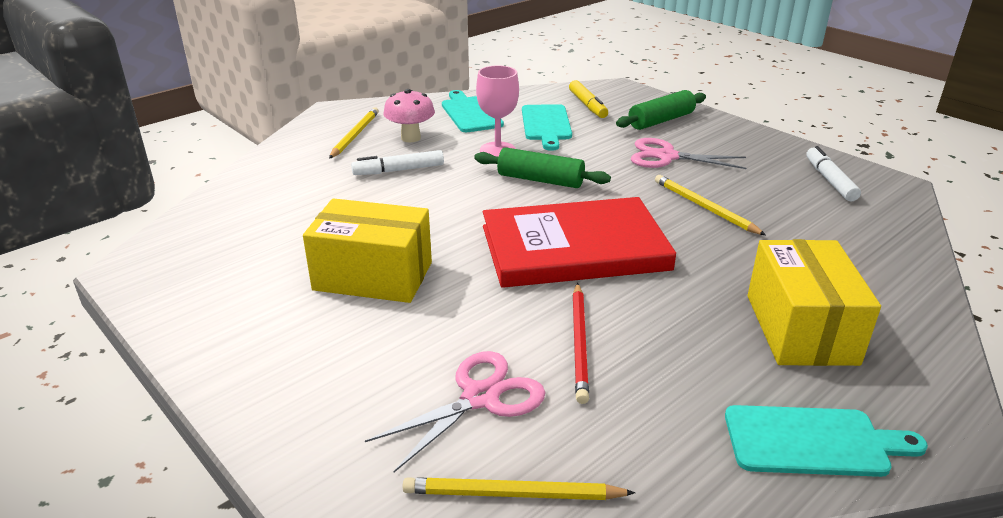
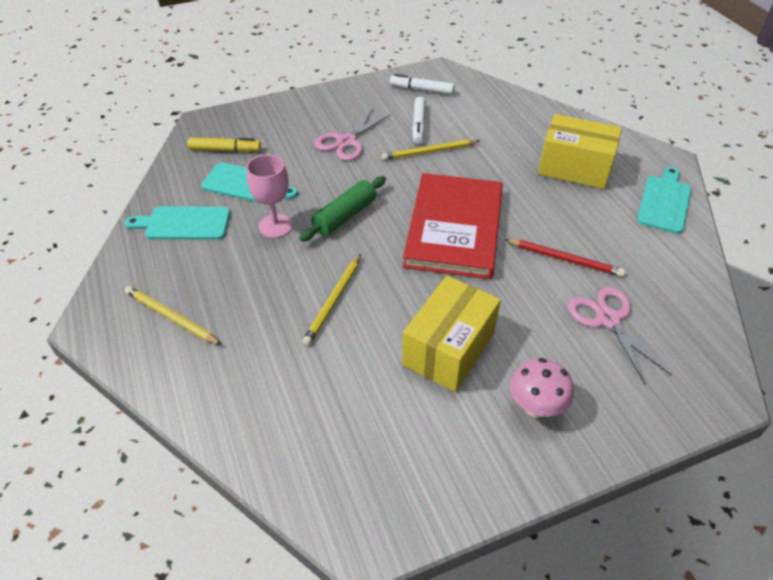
camera: 70 degrees left, 15 degrees up
(399, 170) = (273, 299): white marker -> white marker (419, 125)
(411, 138) = (209, 277): pink mushroom -> pink mushroom (535, 407)
(512, 494) = (691, 326): yellow pencil -> yellow pencil (333, 301)
(661, 120) = (284, 123): green rolling pin -> none

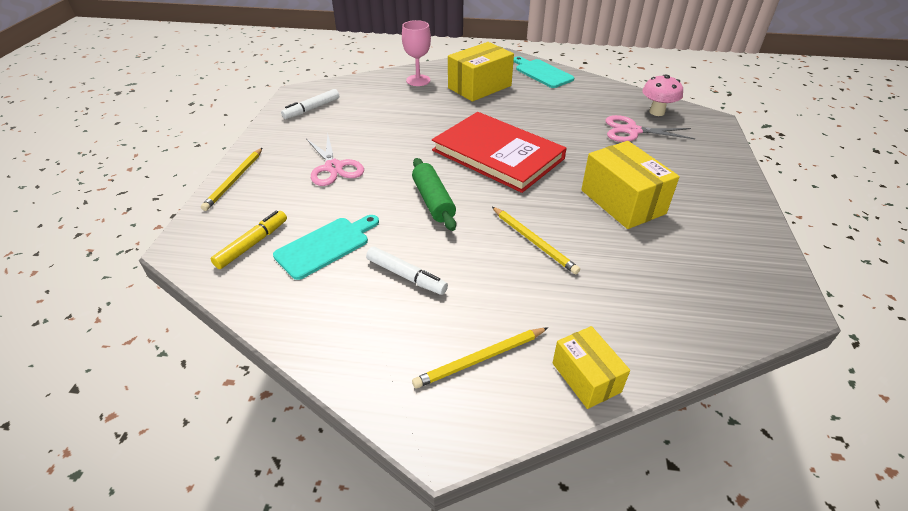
camera: 60 degrees left, 5 degrees down
(181, 388) = (586, 377): none -> yellow box
(184, 224) = (342, 309): turquoise cutting board -> none
(275, 226) = (407, 245): pink goblet -> pink goblet (418, 80)
(419, 125) = (356, 126): white marker -> white marker (406, 276)
(429, 152) = (396, 133): yellow pencil -> yellow pencil (234, 180)
(535, 407) = (694, 185): pink mushroom -> pink mushroom (657, 112)
(565, 259) = (566, 124): red pencil -> none

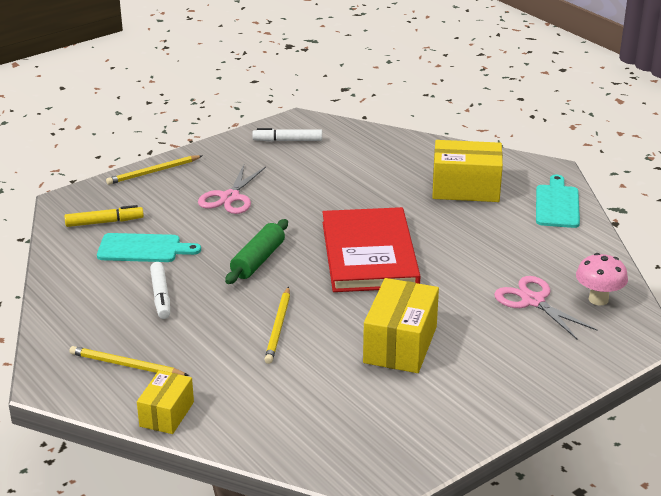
camera: 45 degrees right, 10 degrees down
(418, 80) = (419, 155): pink goblet -> none

